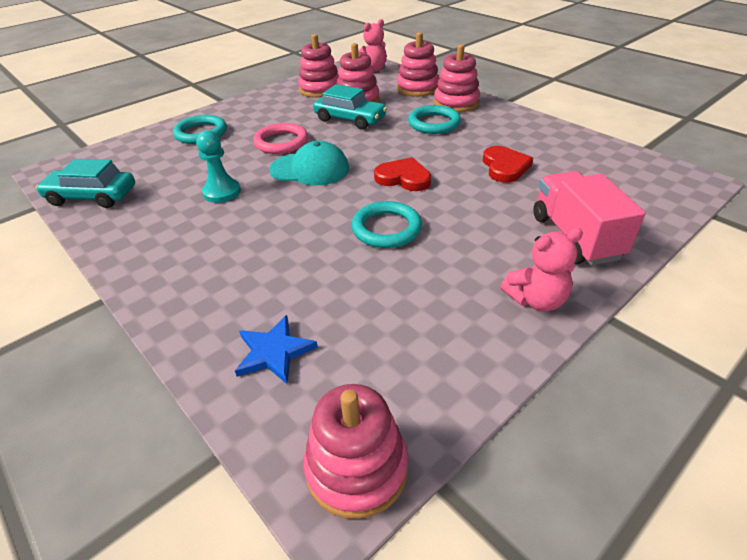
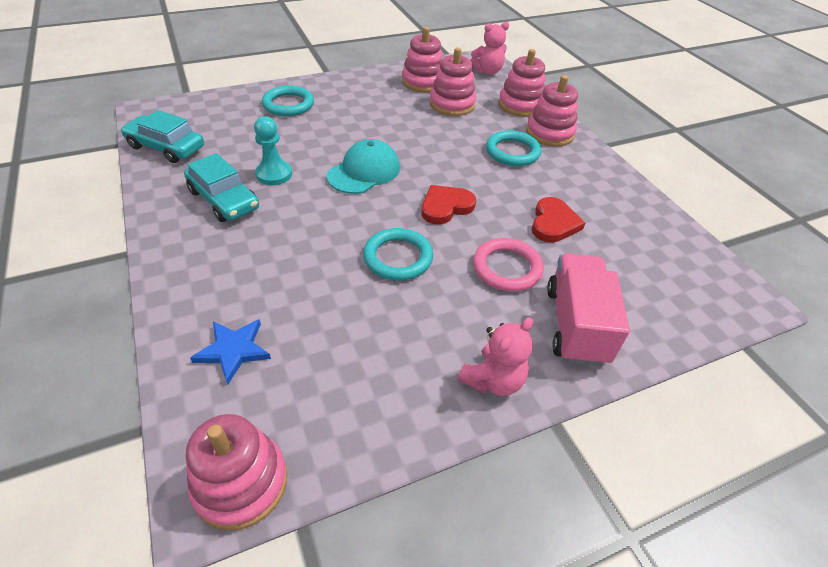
camera: 15 degrees right, 5 degrees up
(281, 142) = (354, 134): pink ring -> pink ring (507, 268)
(310, 169) = (364, 171): turquoise cap -> turquoise cap turned 75 degrees counterclockwise
(350, 119) = (432, 125): turquoise car -> turquoise car (224, 200)
(403, 178) = (446, 207): red heart -> red heart turned 75 degrees counterclockwise
(536, 300) = (493, 380): pink teddy bear -> pink teddy bear turned 45 degrees counterclockwise

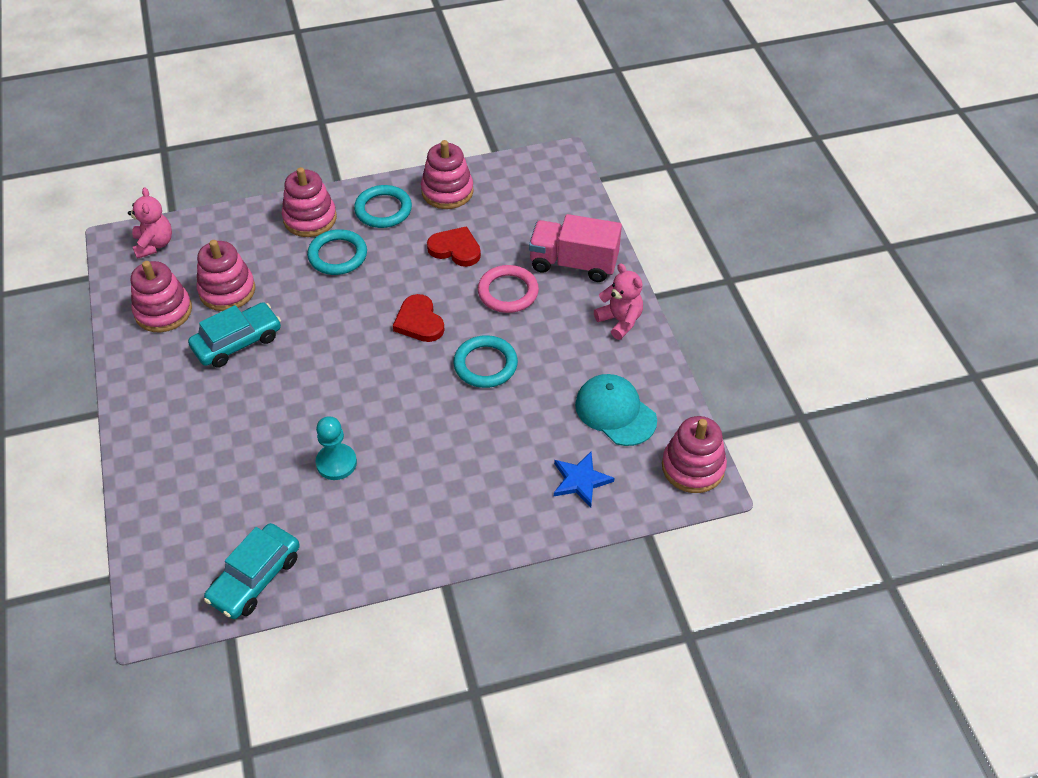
camera: 80 degrees left, 5 degrees up
(224, 200) = (375, 506): turquoise car -> turquoise car (237, 342)
(288, 104) = (182, 453): turquoise ring -> turquoise ring (383, 210)
(364, 171) = (348, 382): turquoise cap -> turquoise cap (615, 412)
(520, 105) = (246, 230): pink stacking toy -> pink stacking toy (447, 191)

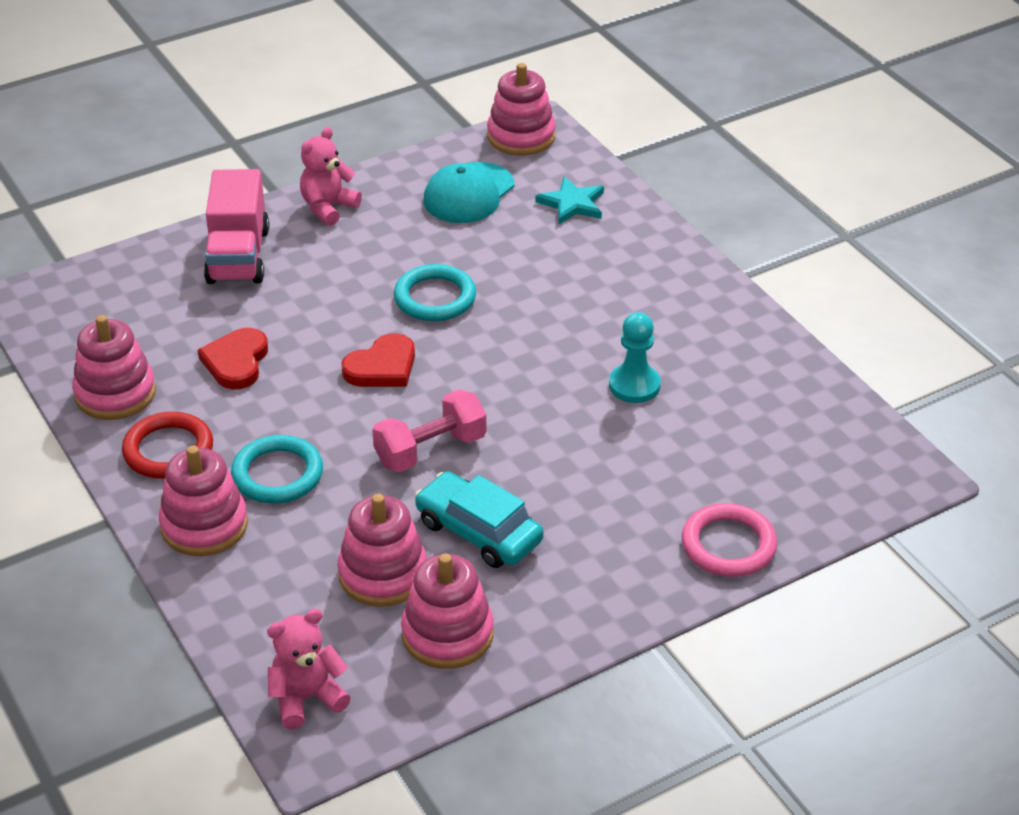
camera: 105 degrees left, 10 degrees down
(255, 578) = (818, 409): turquoise car -> none
(324, 332) = (430, 450): none -> pink dumbbell
(383, 210) = (168, 450): turquoise ring -> red ring
(508, 292) = (305, 301): pink ring -> pink ring (728, 545)
(580, 480) = (572, 204): blue star -> turquoise star

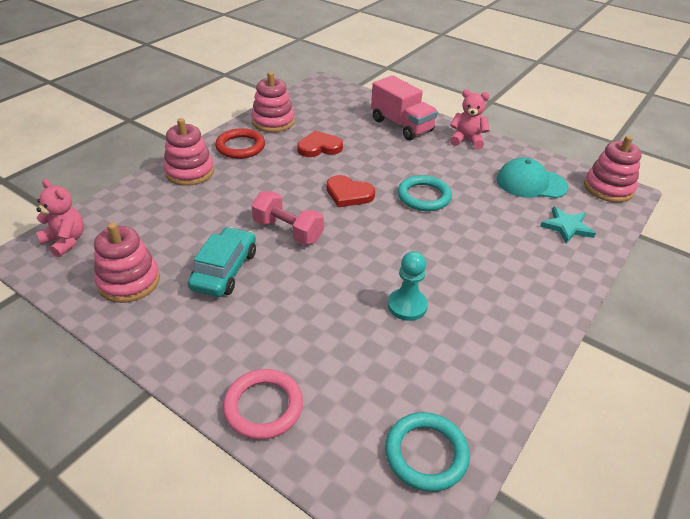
camera: 65 degrees right, 0 degrees up
(238, 256) = (401, 125): pink truck -> pink truck turned 105 degrees counterclockwise
(277, 474) = (239, 183): turquoise ring -> turquoise ring (426, 454)
(383, 574) = (173, 242): pink stacking toy -> none

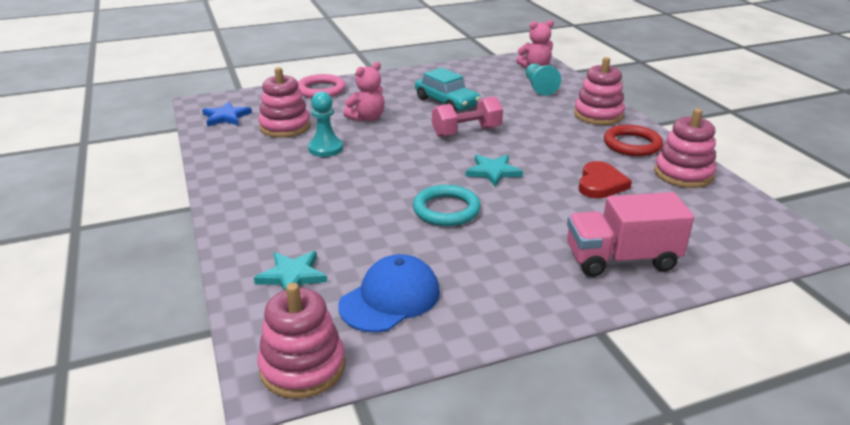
camera: 125 degrees right, 10 degrees down
(129, 281) = (470, 77): pink stacking toy -> pink stacking toy (285, 127)
(135, 221) = (539, 87): none -> turquoise pawn
(348, 194) = (493, 172): red heart -> turquoise star
(426, 454) = (226, 117): turquoise ring -> blue star
(467, 140) = (539, 299): pink teddy bear -> pink teddy bear (367, 118)
(531, 183) = (390, 298): turquoise cap -> blue cap

